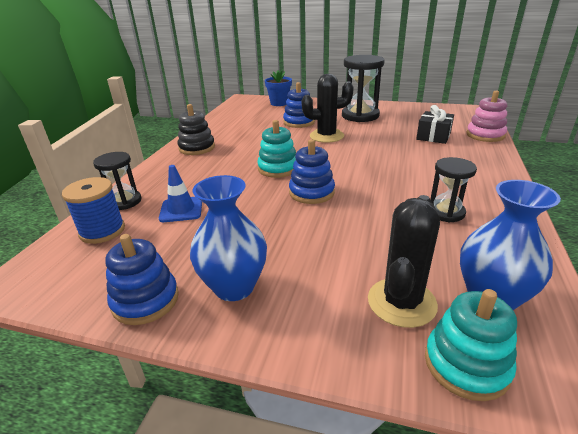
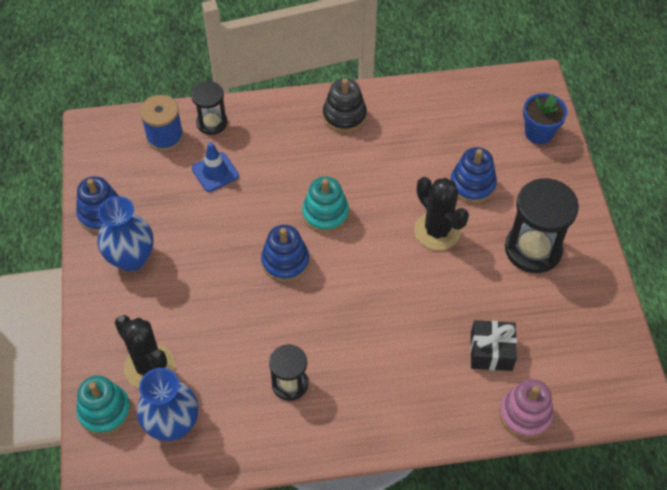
camera: 65 degrees right, 25 degrees up
(401, 302) = (149, 367): black cactus -> black cactus turned 45 degrees clockwise

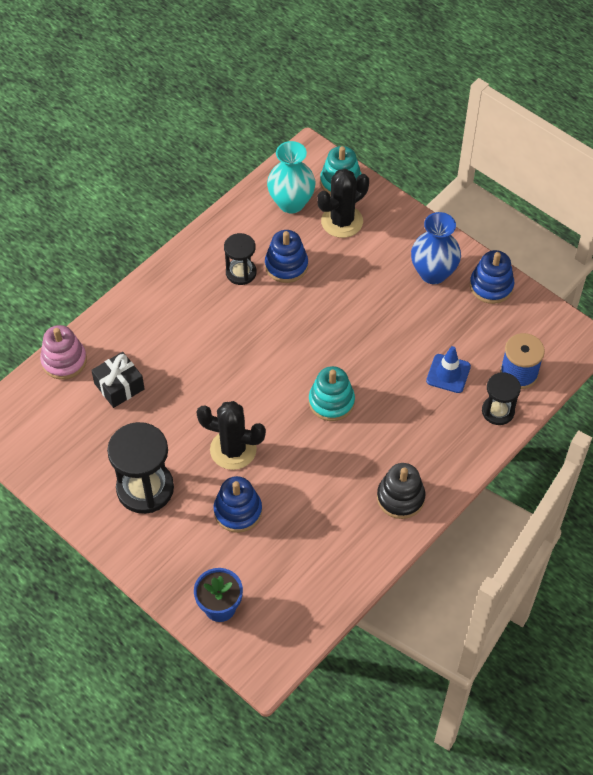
camera: 140 degrees right, 0 degrees up
(149, 367) = (342, 221): black cactus -> black cactus turned 45 degrees counterclockwise
(173, 424) = (291, 203): blue vase -> turquoise vase
(285, 261) = (324, 346): blue stacking toy -> blue stacking toy (286, 265)

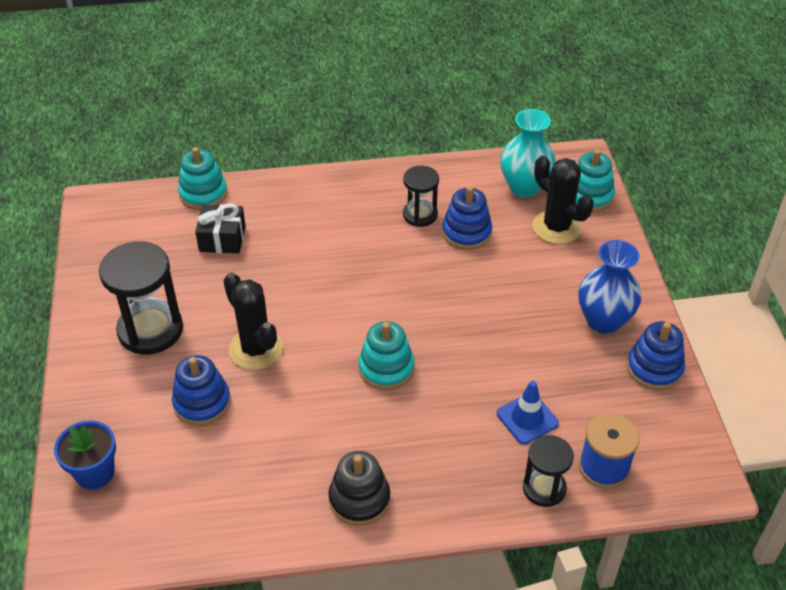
camera: 40 degrees right, 10 degrees down
(64, 361) = (203, 194): pink stacking toy -> turquoise stacking toy
(342, 221) = (556, 227): black cactus -> black cactus turned 45 degrees clockwise

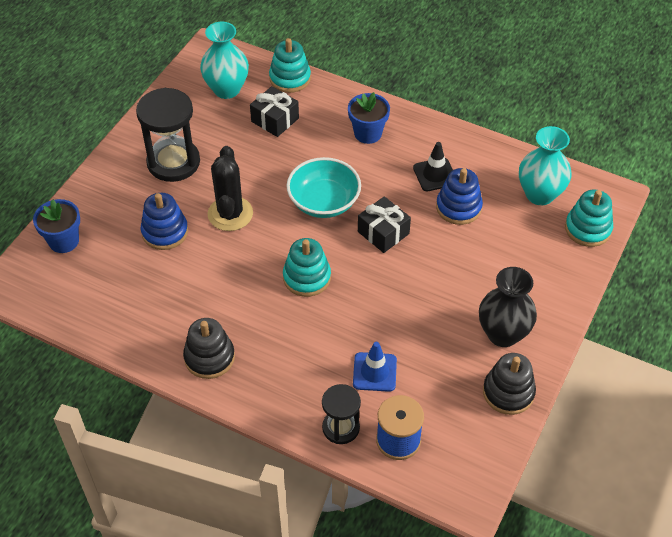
camera: 35 degrees right, 5 degrees up
(146, 233) = (227, 89): none -> turquoise vase
(325, 208) = (368, 133): none -> blue flower pot
(339, 290) = (324, 202): none -> turquoise bowl
(420, 215) = (435, 175): black hourglass -> black traffic cone
(420, 289) = (383, 232): none -> black gift
(556, 227) = (535, 240): black cactus -> none
(603, 321) = (503, 334): blue vase -> black vase
(654, 368) = (508, 392): blue stacking toy -> black stacking toy

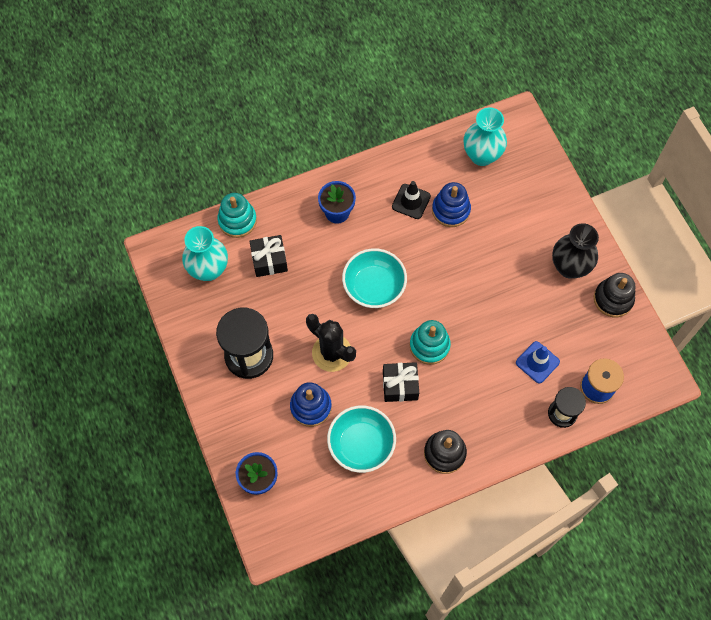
camera: 50 degrees left, 15 degrees up
(161, 290) = (361, 444): none -> turquoise bowl
(383, 232) = (432, 271): black gift -> black gift (400, 385)
(588, 229) = (532, 153): turquoise stacking toy -> none

